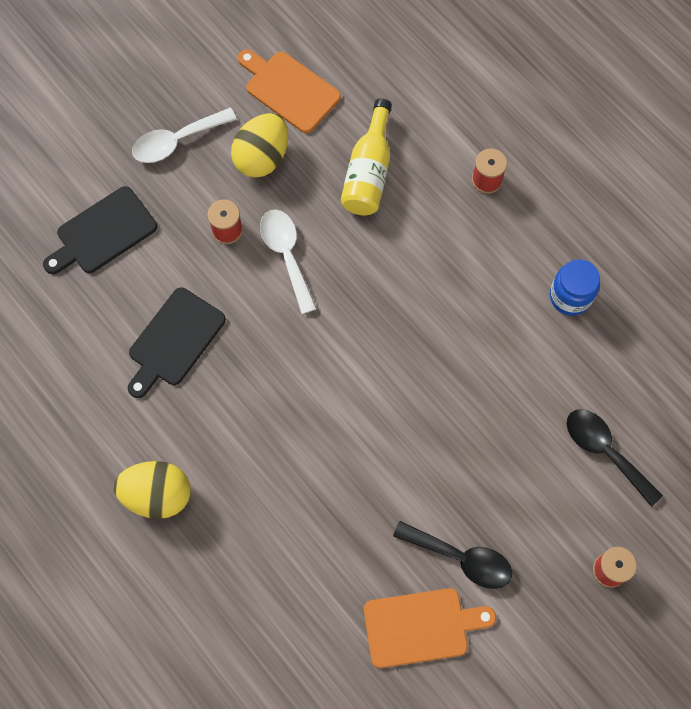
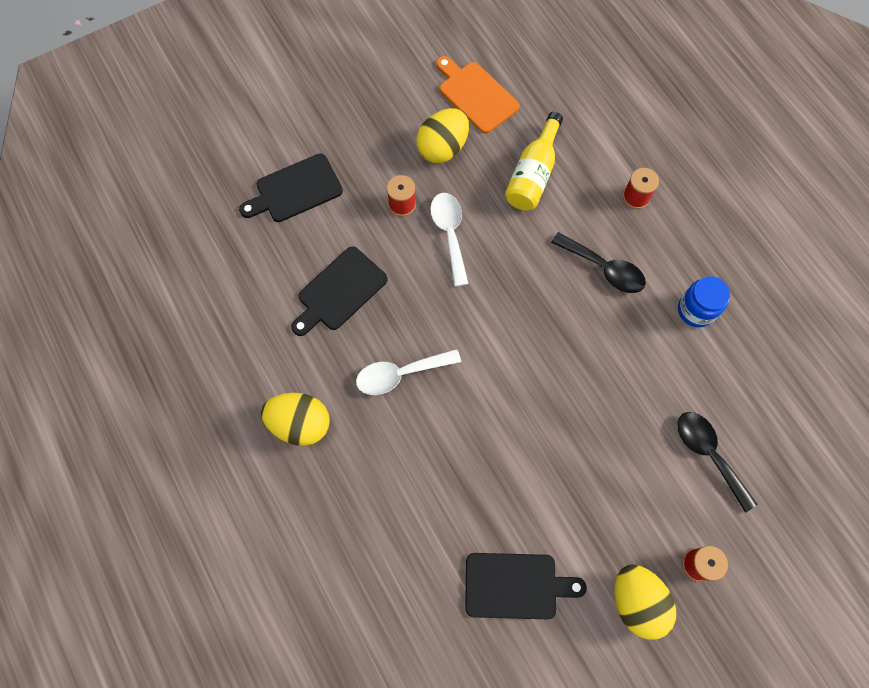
camera: 10 degrees right, 0 degrees up
(176, 141) = (372, 123): white spoon -> white spoon (400, 374)
(421, 627) = (516, 585): orange cutting board -> black cutting board
(461, 558) = (562, 529): black spoon -> black spoon (604, 268)
(551, 620) = (636, 602): none -> yellow egg

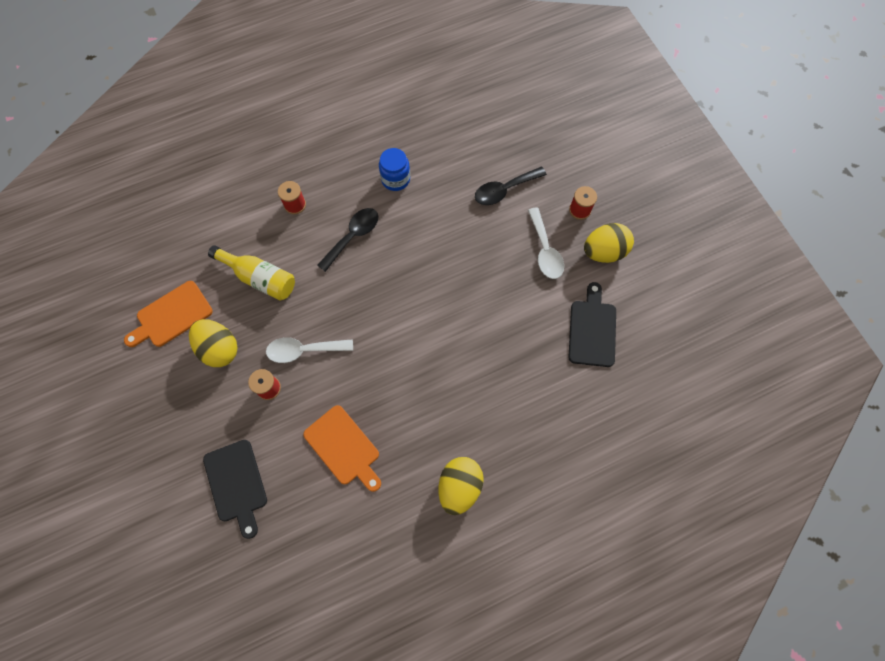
camera: 85 degrees left, 0 degrees up
(339, 291) = (344, 447): black cutting board -> orange cutting board
(400, 374) = (424, 401): white spoon -> white spoon (545, 250)

